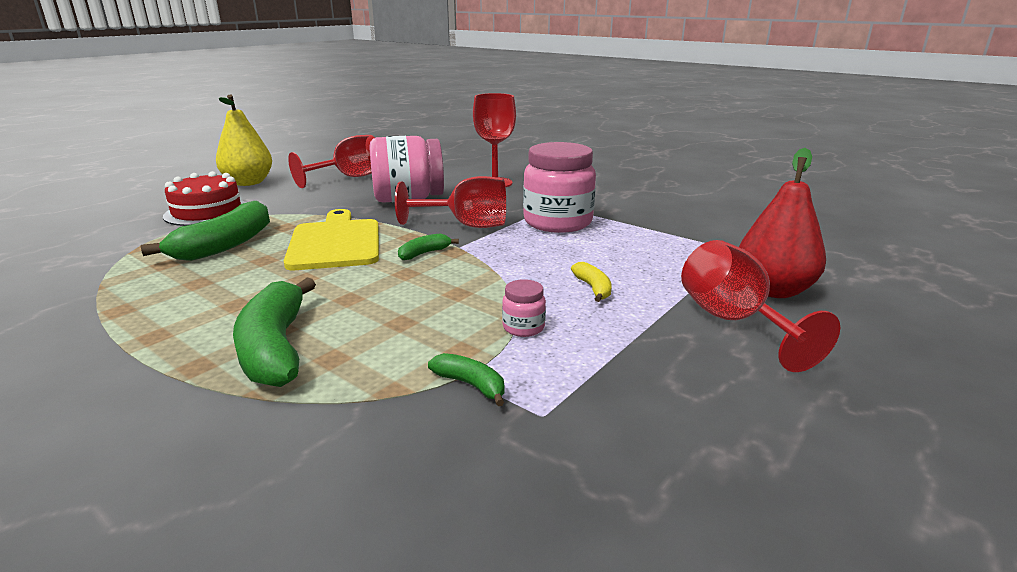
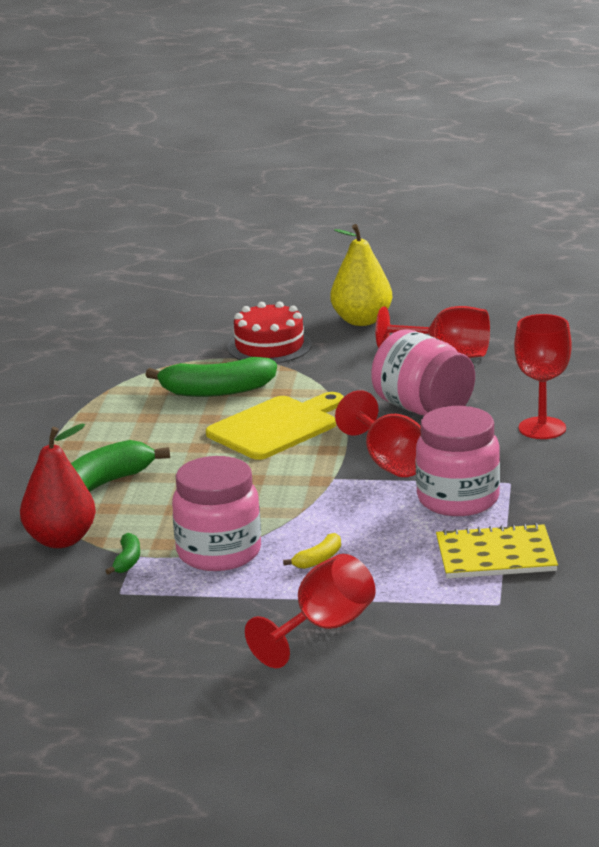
camera: 60 degrees right, 0 degrees up
(424, 253) = (301, 470): green banana -> none
(523, 327) = (219, 553): pink jar -> pink jar, size x2.37
(658, 233) = (496, 555): none -> yellow notebook
(773, 290) = (412, 636): red pear -> red pear (60, 540)

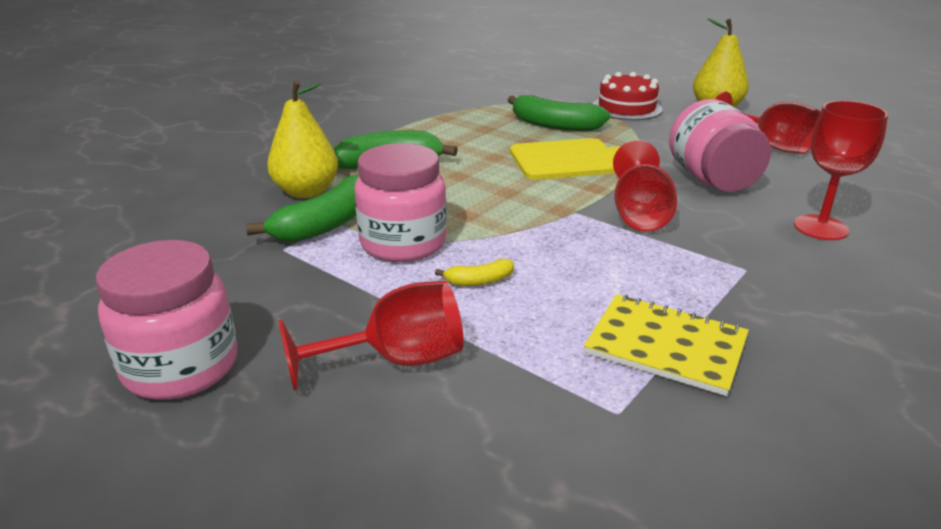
camera: 30 degrees right, 5 degrees up
(60, 540) = (306, 192): red pear -> yellow pear
(127, 561) = (326, 224): green banana -> green banana, size x2.08
(458, 500) = (675, 269): pink jar -> pink jar (181, 367)

